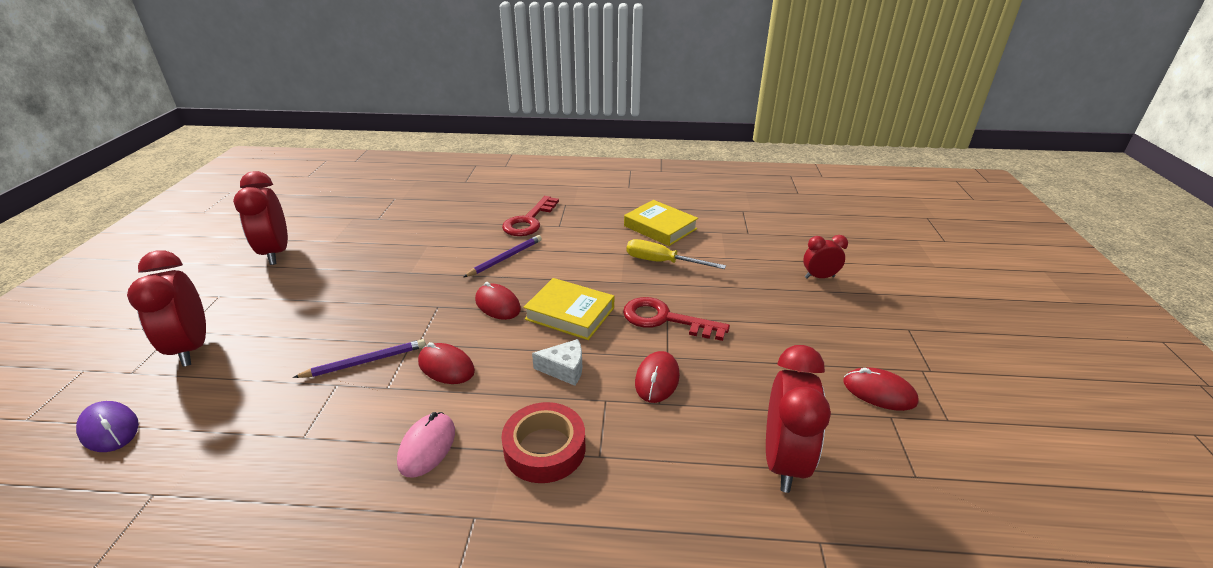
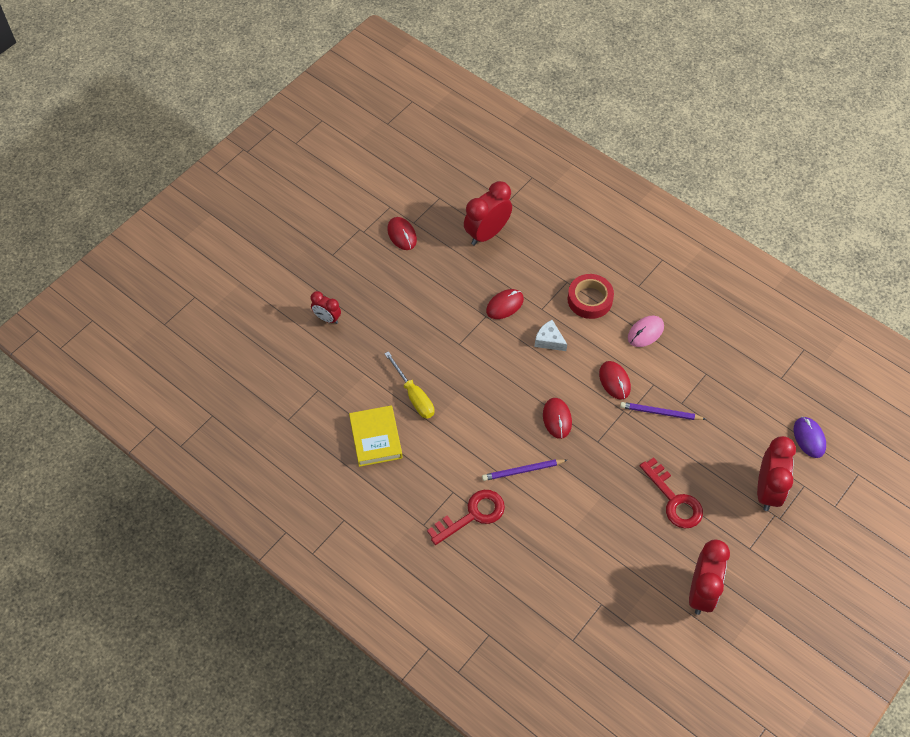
camera: 145 degrees left, 25 degrees up
(570, 313) = (516, 382): yellow book -> none
(665, 319) = (462, 343): red key -> red key (674, 500)

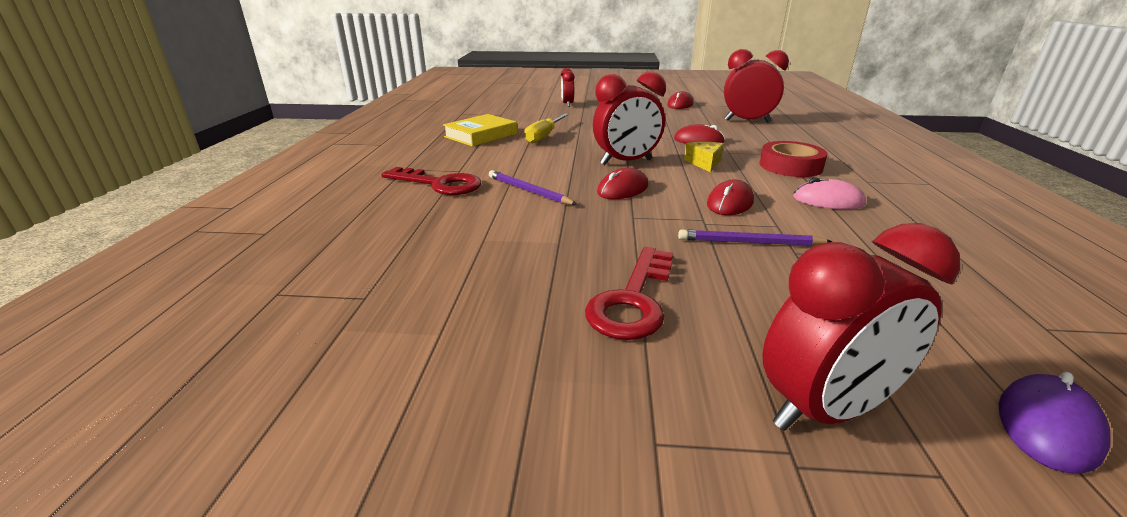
camera: 55 degrees right, 30 degrees down
(549, 340) = (704, 163): white cheese -> yellow cheese
(660, 413) = (750, 242): purple pencil -> purple pencil turned 60 degrees counterclockwise
(701, 592) = (472, 406): red clock -> red clock (626, 162)

